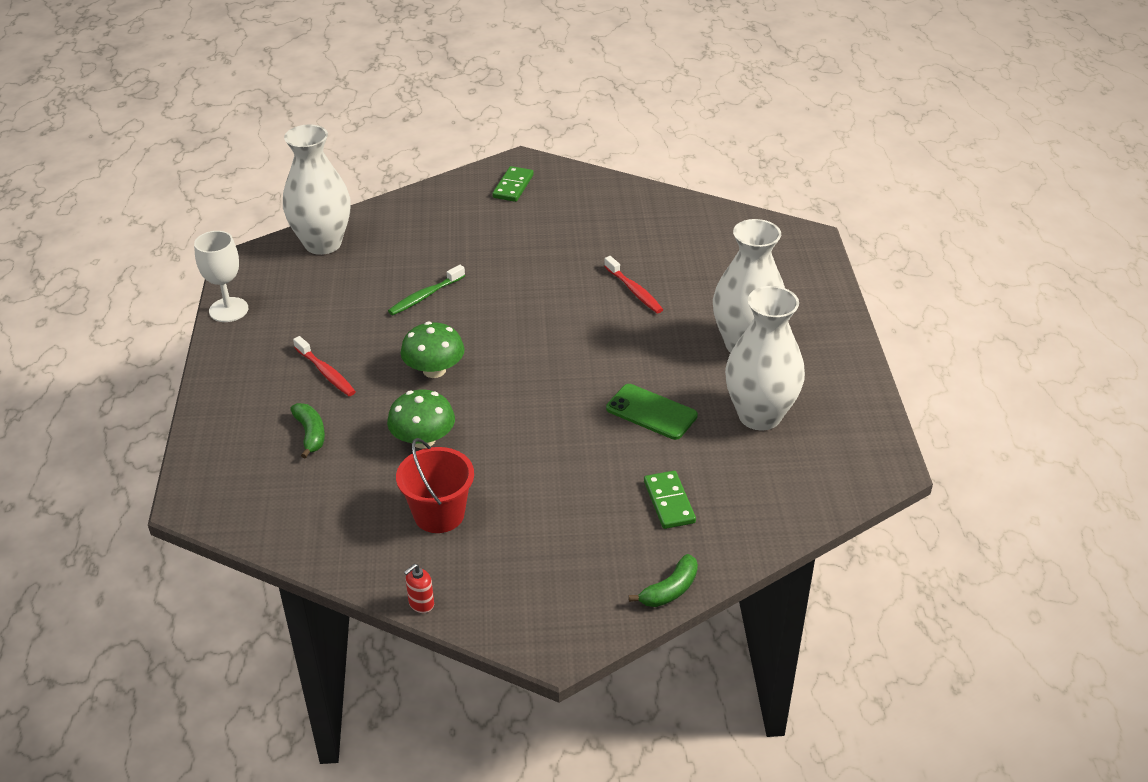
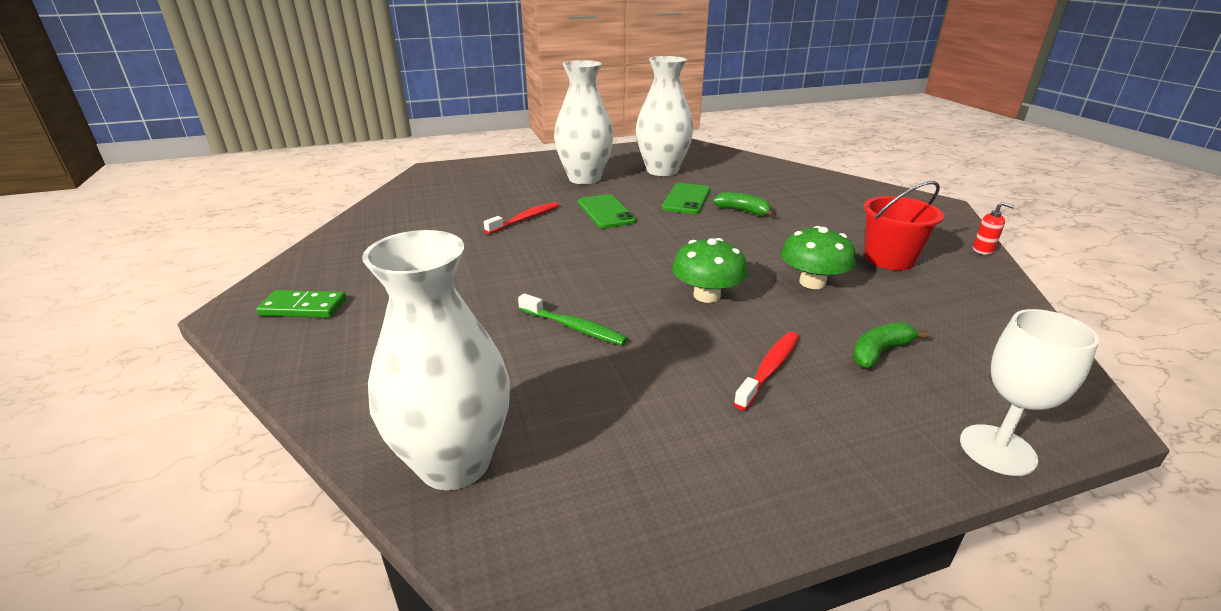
camera: 105 degrees left, 10 degrees down
(228, 310) = (697, 535): white goblet -> white goblet (997, 450)
(634, 345) = (606, 212): none -> green phone
(669, 502) = (773, 187): green domino -> none
(670, 590) = (848, 181): green banana -> green banana (743, 211)

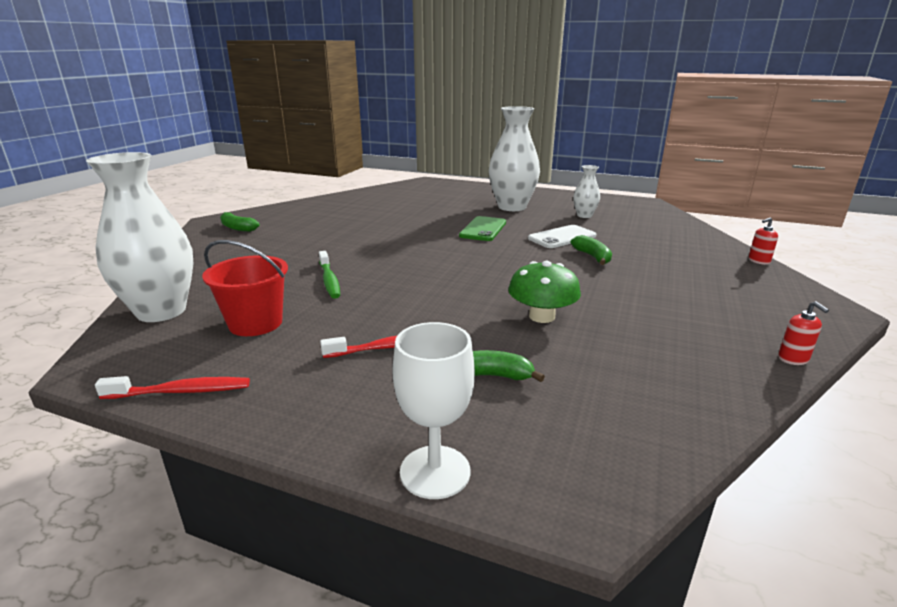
camera: 40 degrees right, 5 degrees down
(303, 307) = (237, 228): green domino -> green banana
(525, 219) = (423, 219): red toothbrush -> red toothbrush (181, 391)
(662, 170) = (584, 215): white vase -> white vase, size x0.49
(686, 199) = (562, 237): green phone -> white phone
(707, 295) = (442, 295): green mushroom -> none
(843, 178) = (758, 261): none -> red soap dispenser
(889, 259) = (657, 328): red bucket -> red bucket (255, 323)

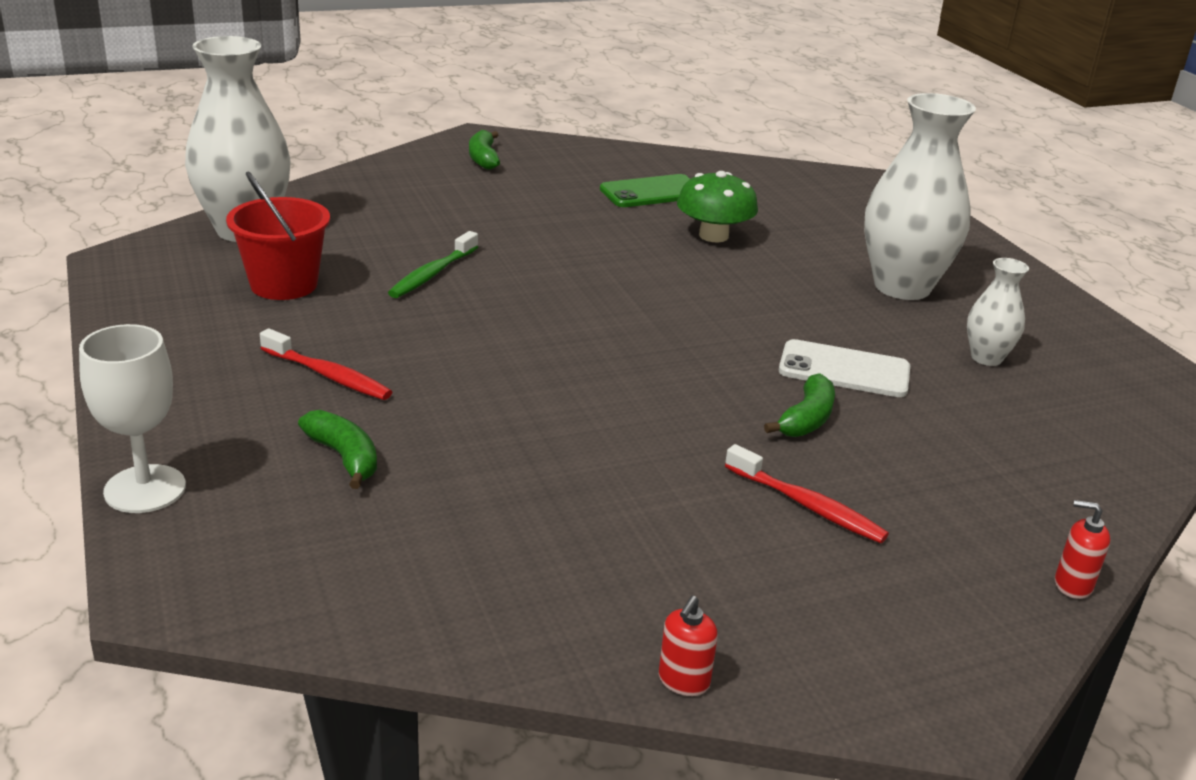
camera: 45 degrees right, 5 degrees up
(181, 391) = (131, 314): red toothbrush -> red toothbrush (807, 505)
(483, 229) = (762, 300): green phone -> green phone (652, 192)
(541, 316) = (536, 442): green mushroom -> green mushroom (713, 236)

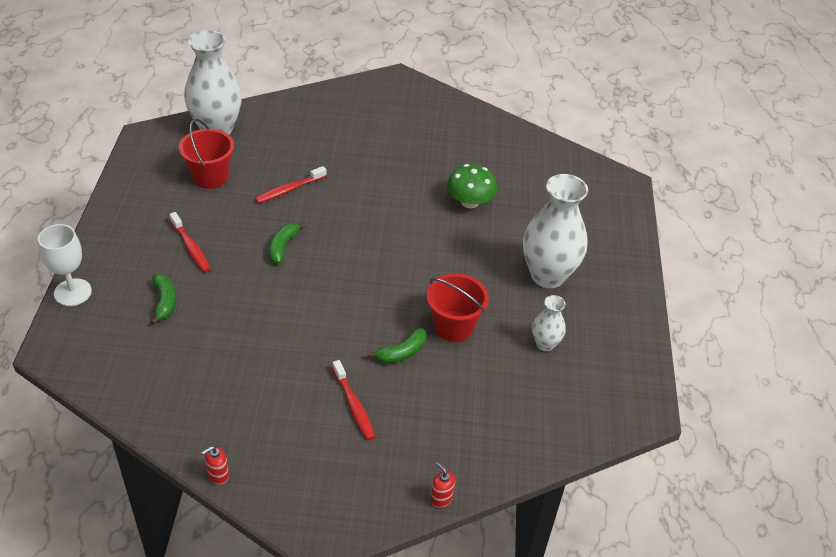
camera: 25 degrees right, 15 degrees up
(432, 274) = (289, 189): green toothbrush -> red toothbrush
(483, 158) = (385, 99): green banana -> green banana (283, 247)
(652, 192) = (463, 154): green phone -> none
(844, 370) = (453, 326): white phone -> red bucket

